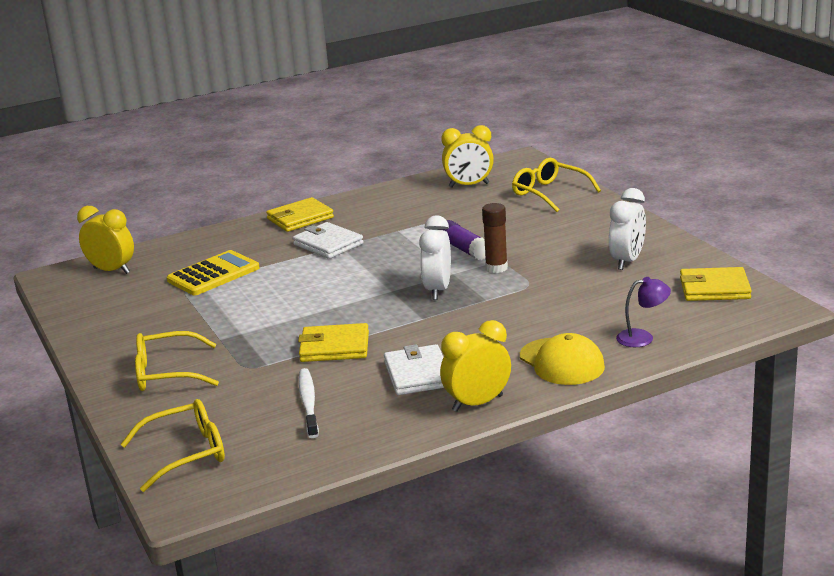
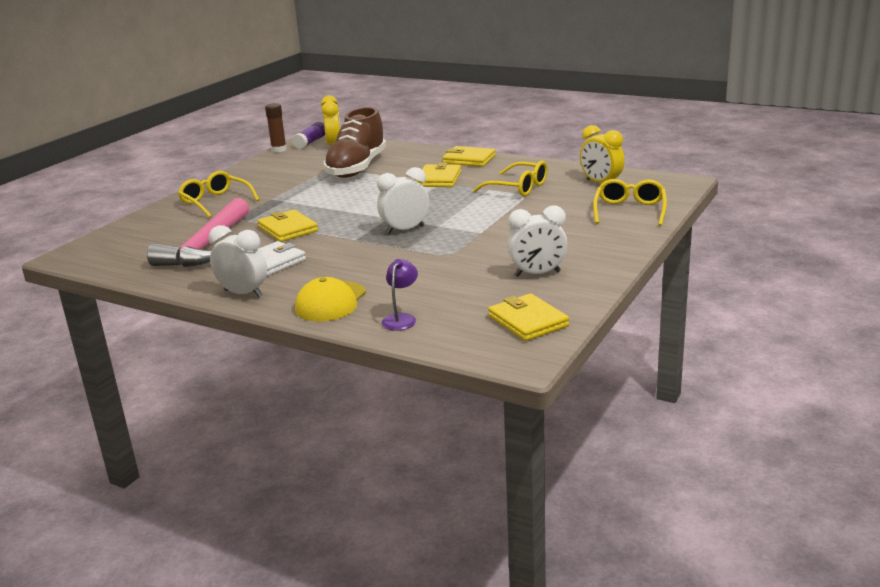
camera: 55 degrees right, 0 degrees up
(186, 453) = (123, 238): yellow glasses -> yellow glasses (518, 188)
(213, 274) = (357, 168): yellow calculator -> brown shoe
(308, 403) = (206, 247): white toothbrush -> pink hammer
(328, 244) = (438, 179): white wallet -> yellow wallet
(464, 249) = (483, 216): purple glue stick -> purple glue stick (311, 142)
(477, 403) = (243, 293): yellow clock -> white clock
(496, 268) = (465, 235): brown glue stick -> brown glue stick (279, 150)
(642, 337) = (401, 318): purple lamp -> purple lamp turned 120 degrees counterclockwise

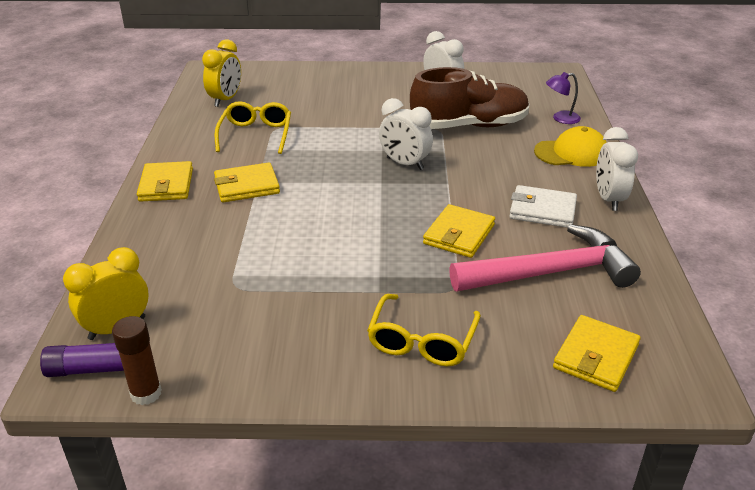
camera: 120 degrees left, 10 degrees up
(357, 168) = (225, 262): brown shoe -> brown shoe (469, 126)
(528, 321) = (514, 79): yellow wallet -> yellow wallet (596, 356)
(630, 211) = (291, 79): yellow glasses -> none

